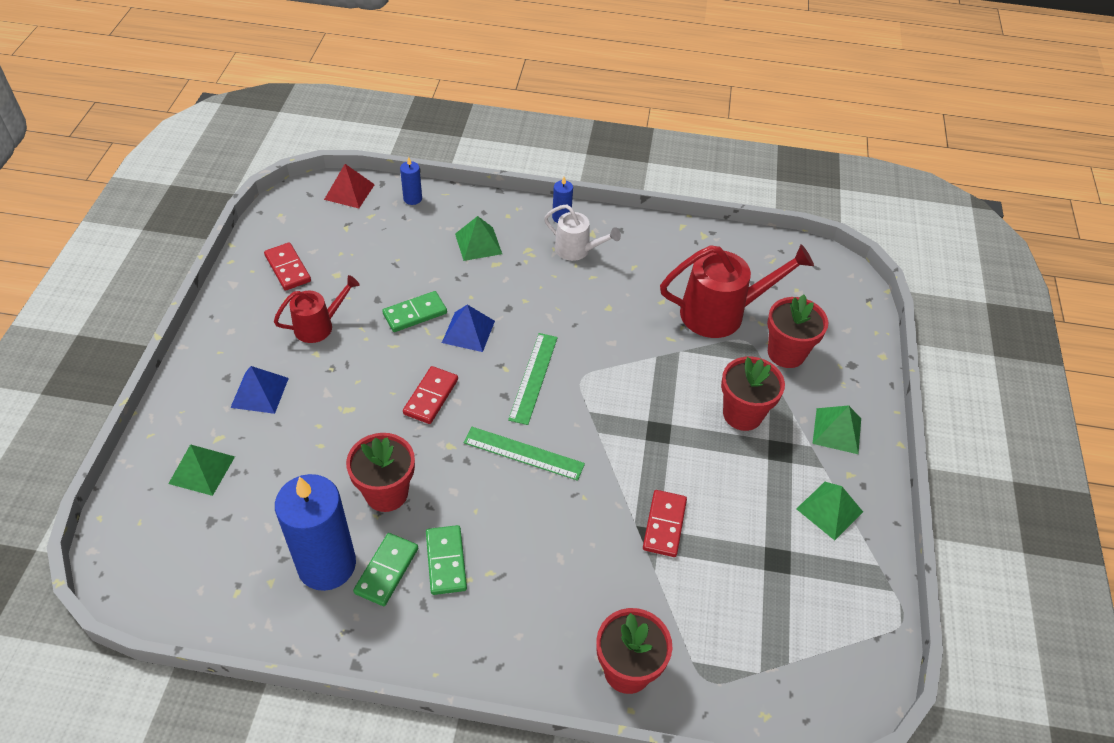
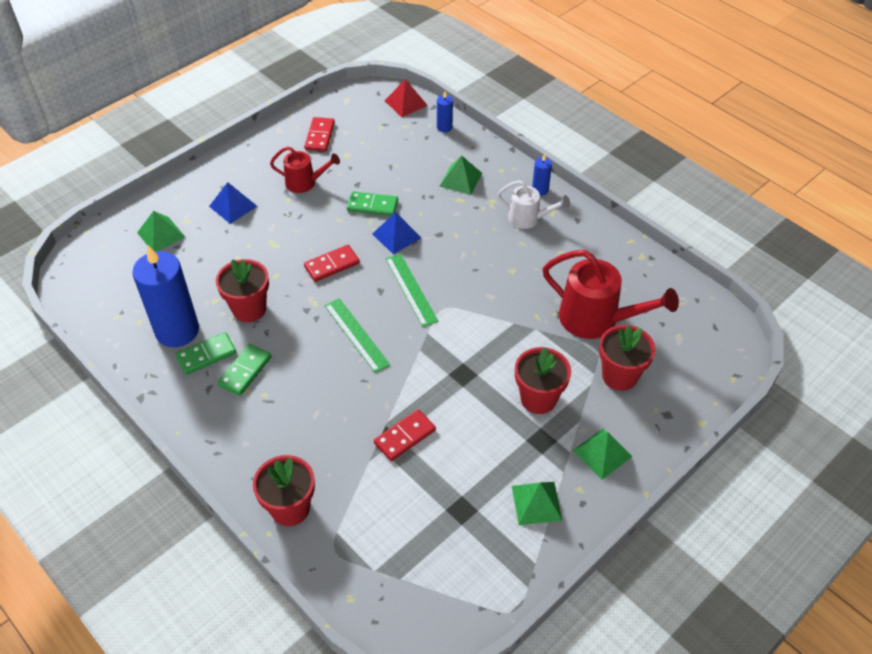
camera: 40 degrees right, 0 degrees up
(533, 377) = (411, 289): green ruler -> green ruler turned 75 degrees counterclockwise
(577, 250) = (529, 219): white watering can -> white watering can turned 45 degrees counterclockwise

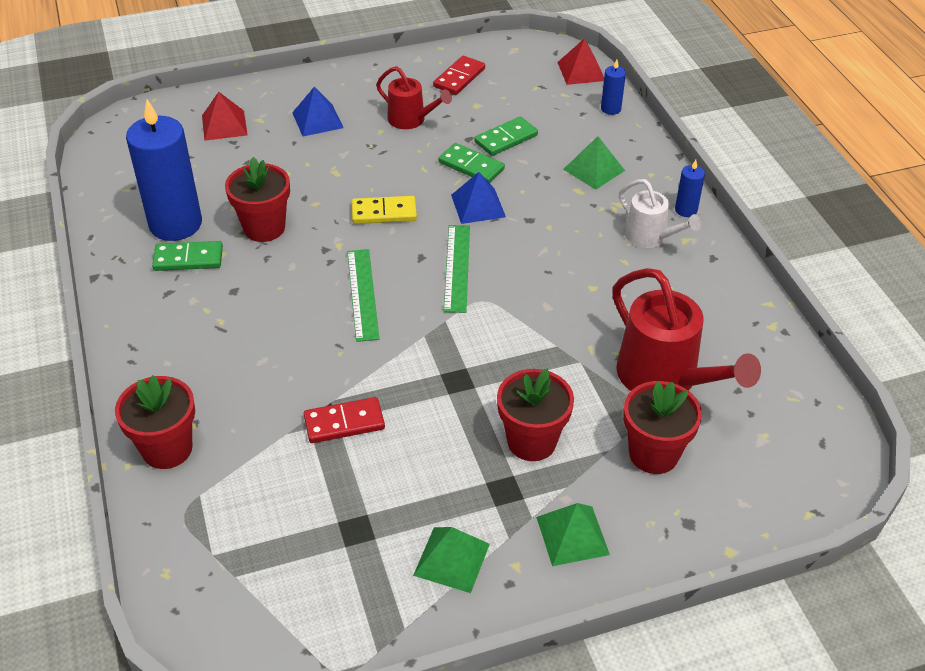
camera: 25 degrees right, 5 degrees down
(161, 234) = (224, 125): green pyramid -> red pyramid
(245, 371) = (217, 289): green domino -> green domino (506, 139)
(332, 265) = (384, 212): red domino -> yellow domino

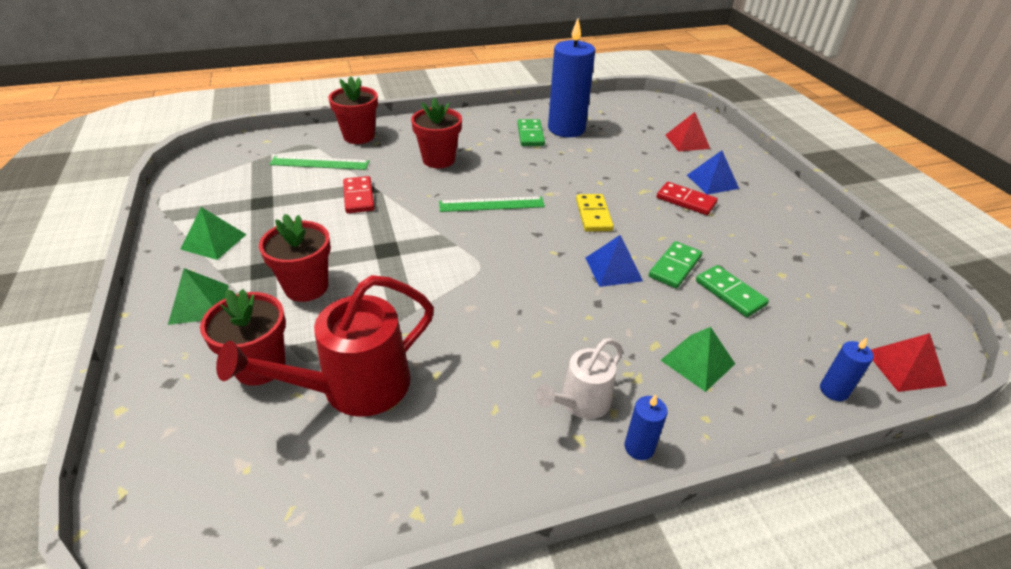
camera: 90 degrees right, 5 degrees down
(264, 228) = (566, 161): red flower pot -> red flower pot (438, 160)
(411, 120) = (735, 231): red watering can -> none
(457, 267) = (524, 253): green ruler -> green ruler (319, 163)
(459, 78) = (826, 264): red domino -> red domino (686, 201)

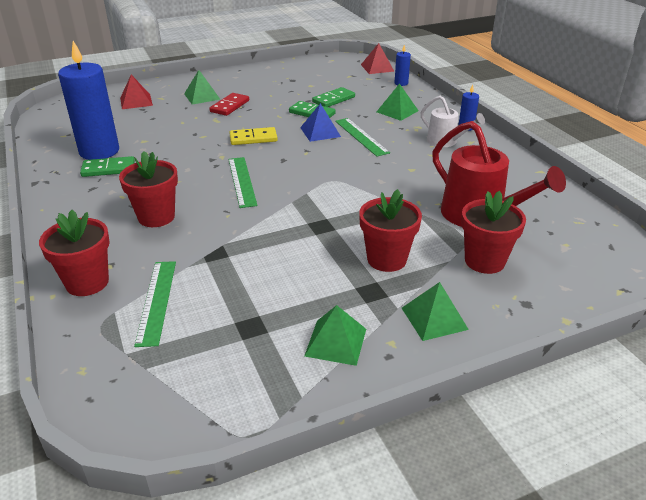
camera: 95 degrees left, 5 degrees down
(359, 197) = (234, 257): red domino -> none
(599, 306) = (361, 136): none -> green ruler
(712, 181) = (202, 96): blue pyramid -> green pyramid

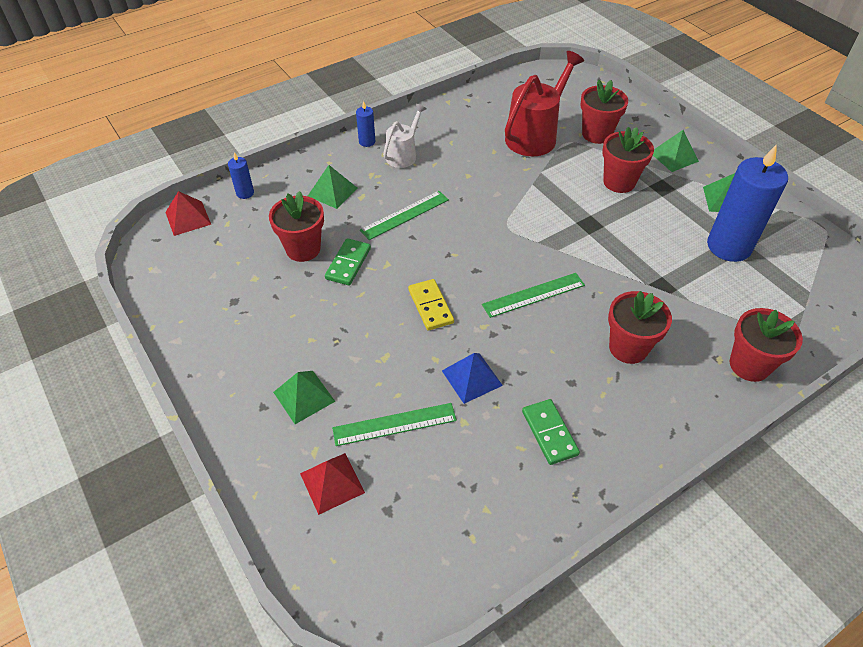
camera: 100 degrees left, 15 degrees up
(99, 151) = (507, 464): blue candle -> blue candle (729, 246)
(156, 301) = (743, 307): green ruler -> green ruler (394, 424)
(229, 106) = (337, 353): red domino -> none
(320, 132) = (400, 249): blue pyramid -> blue pyramid (472, 378)
(333, 99) = (303, 249): green domino -> red flower pot

